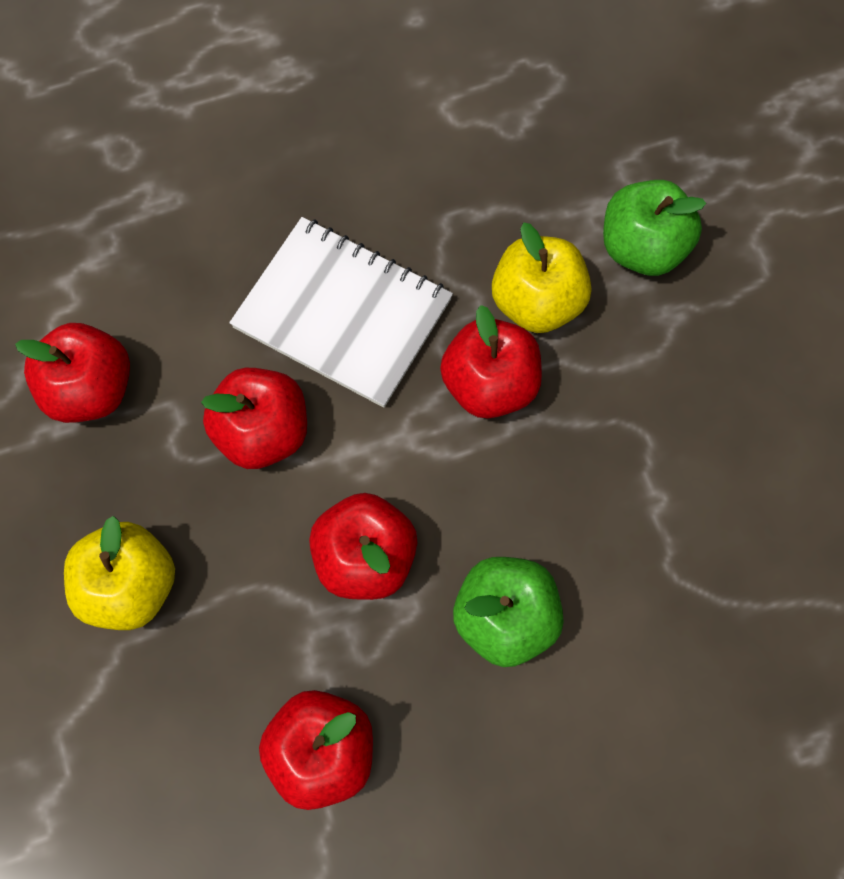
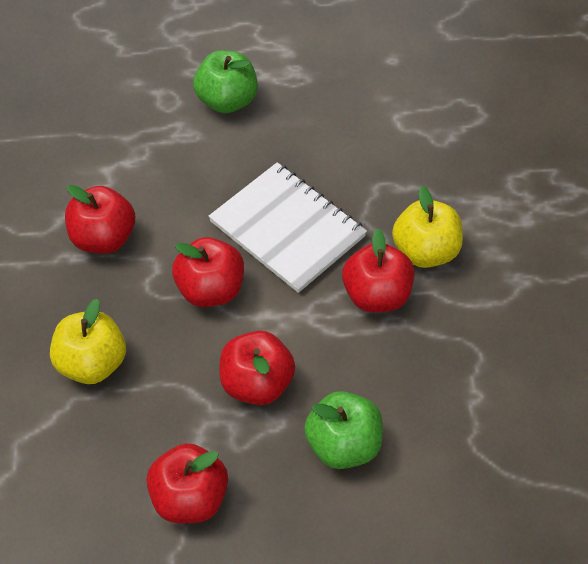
camera: 15 degrees right, 15 degrees down
(642, 248) = (511, 233): green apple -> green apple (227, 101)

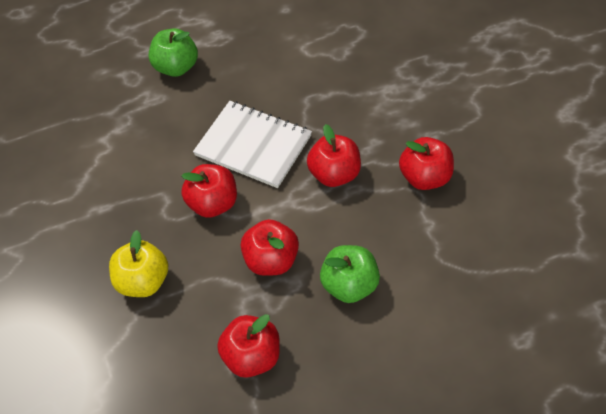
camera: 15 degrees left, 0 degrees up
(103, 238) = (119, 189): red apple -> red apple (424, 177)
(425, 251) = (357, 135): yellow apple -> none

